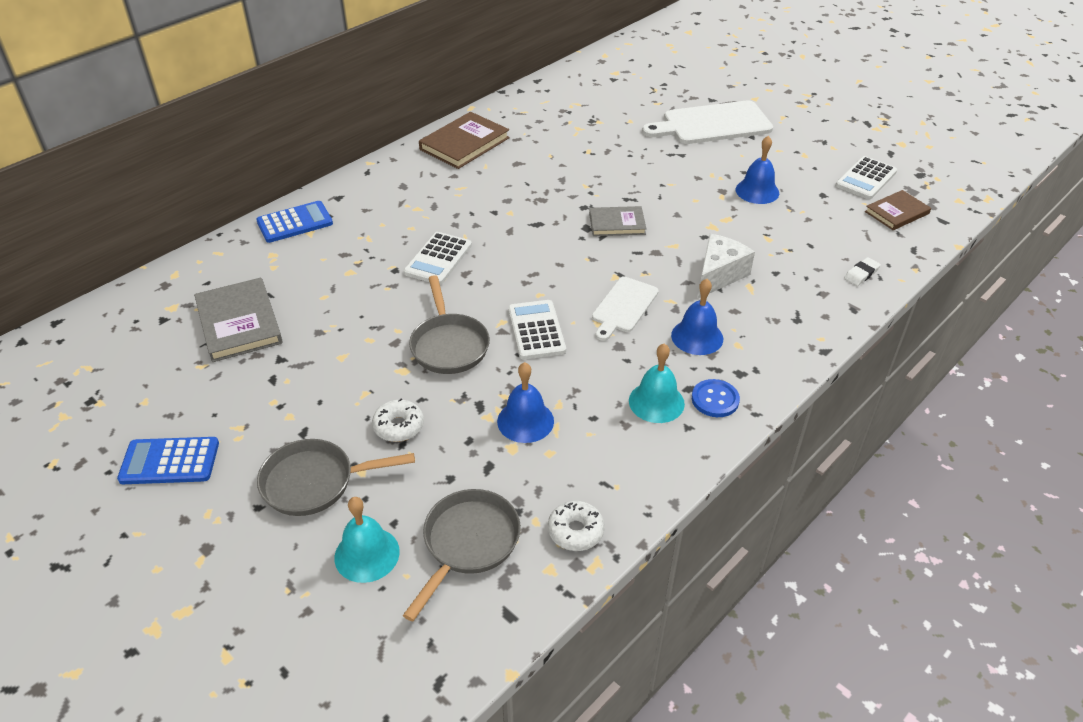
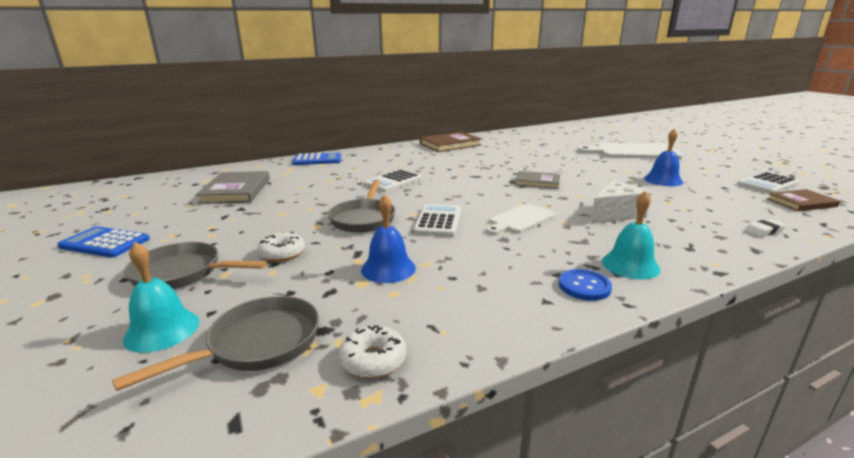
camera: 20 degrees right, 20 degrees down
(656, 402) = (521, 278): turquoise bell -> turquoise bell (630, 265)
(697, 337) = (581, 244): blue bell -> none

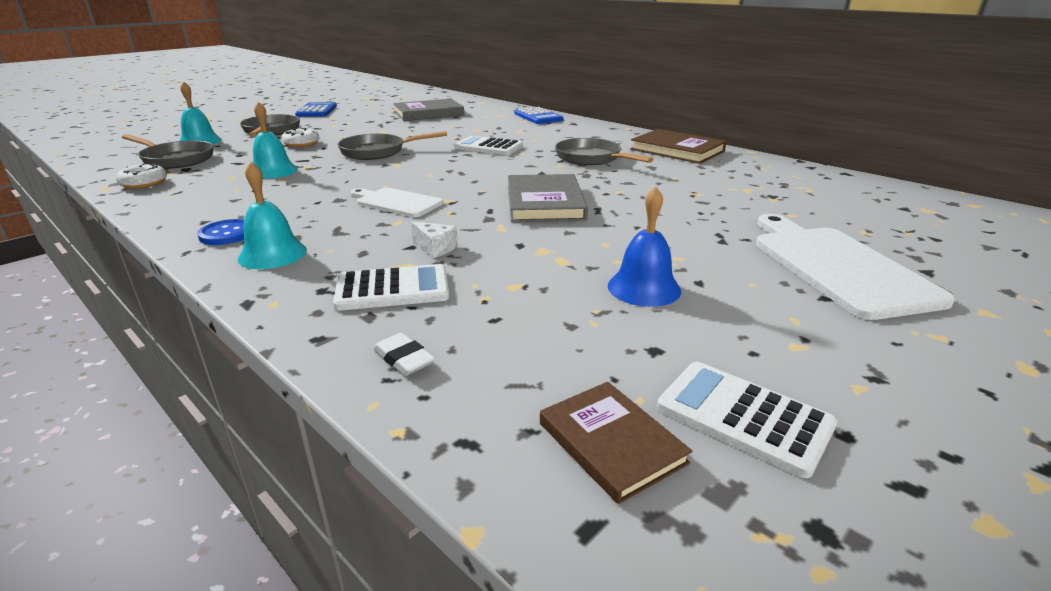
camera: 70 degrees right, 5 degrees up
(388, 268) = (273, 171): blue bell -> turquoise bell
(438, 221) = (380, 173): white calculator -> white calculator (393, 289)
(451, 162) = (591, 158): none -> grey pan
(537, 182) = (545, 203): grey book -> grey book, size x1.57
(615, 214) = (435, 248): white cheese -> white cheese, size x0.54

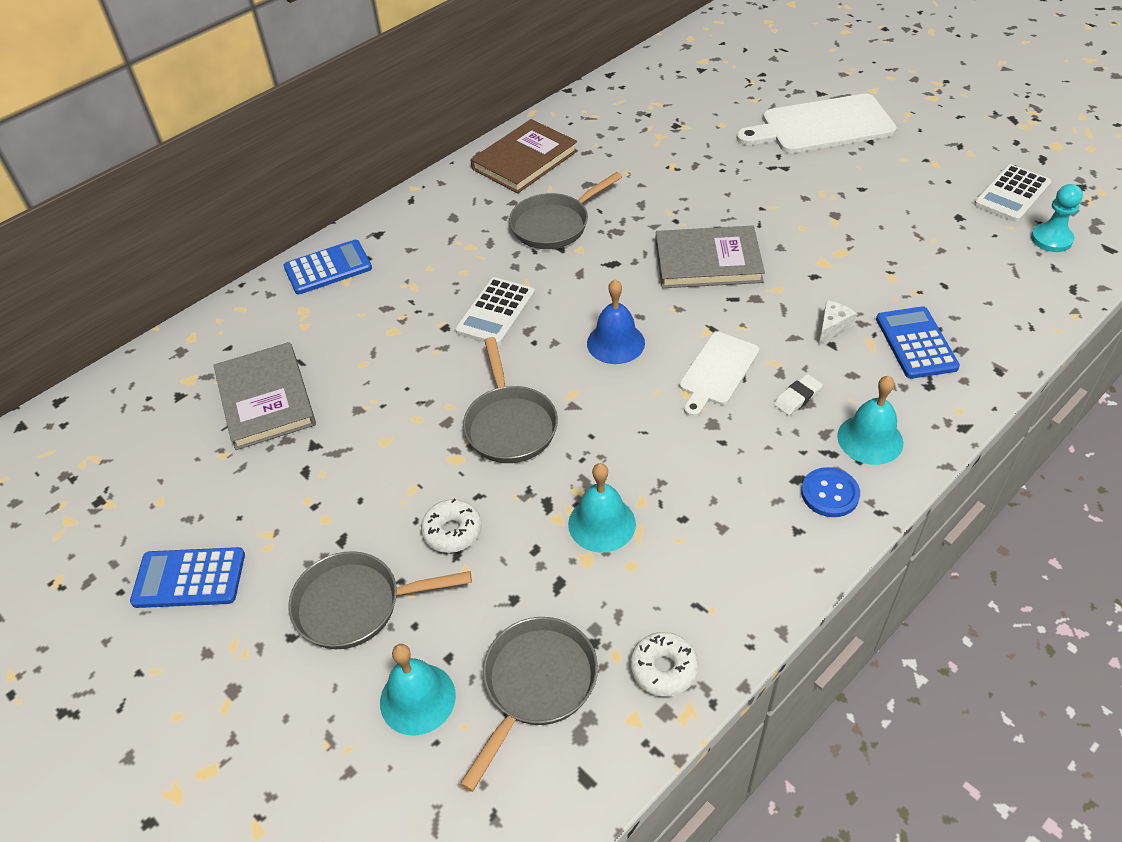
camera: 85 degrees left, 20 degrees up
(393, 289) = (916, 343): white calculator -> blue calculator
(404, 359) = (1008, 323): white eraser -> white eraser (797, 397)
(611, 443) = (1051, 239): brown book -> turquoise pawn
(644, 288) = (878, 214): blue bell -> blue bell (615, 343)

